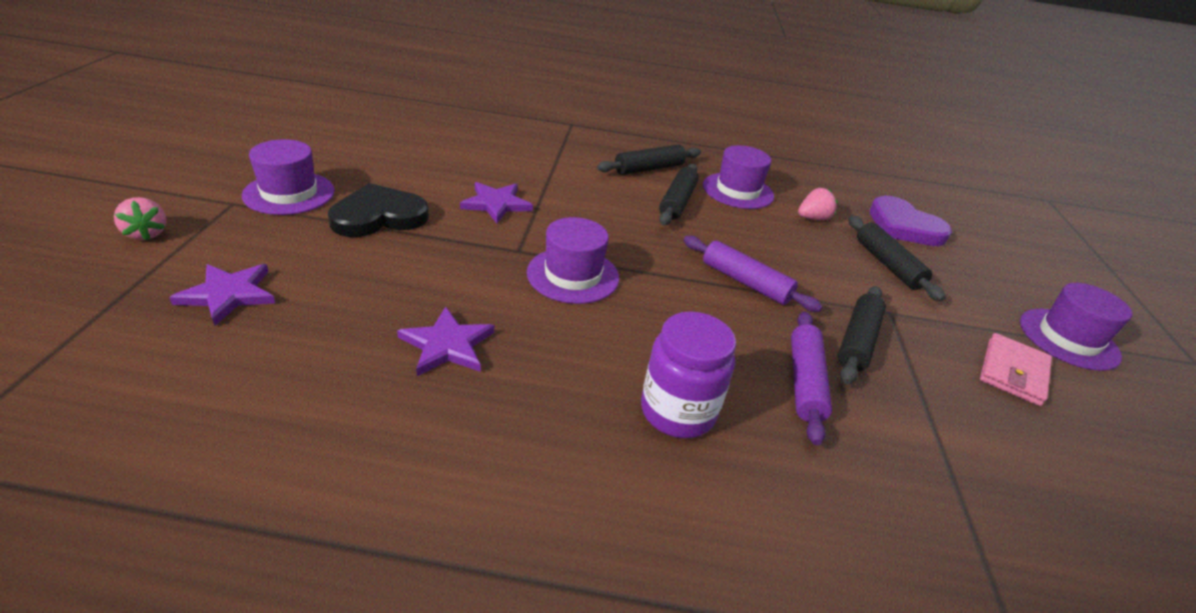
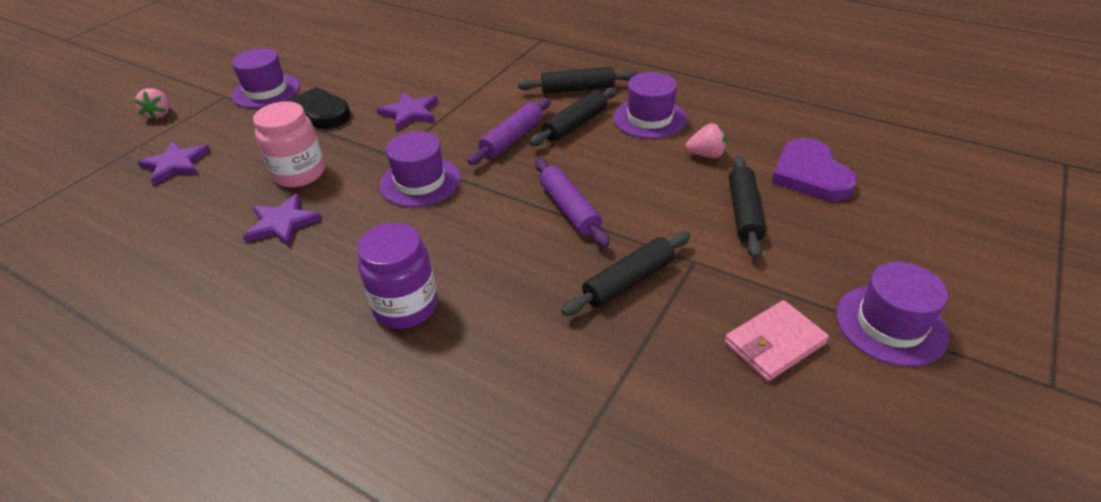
camera: 30 degrees right, 5 degrees up
(419, 284) = (299, 174): none -> pink jar
(805, 382) = (538, 306): purple rolling pin -> purple rolling pin (512, 139)

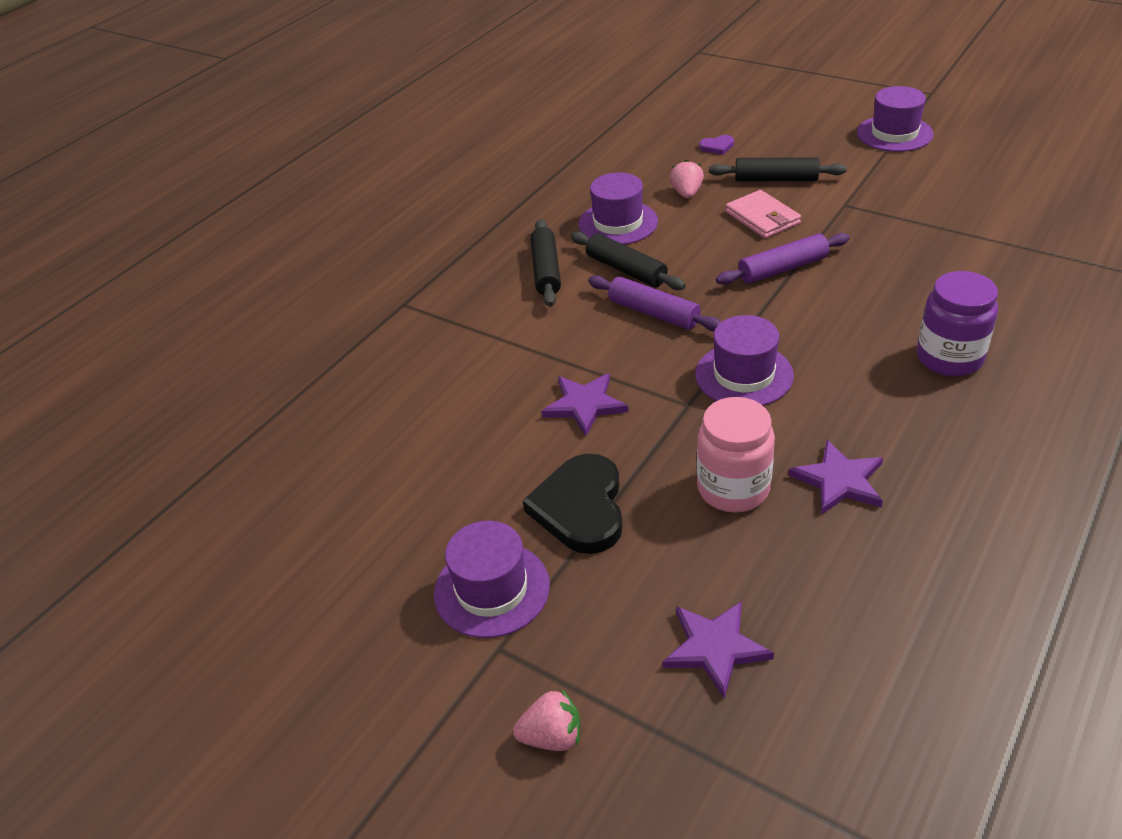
camera: 85 degrees left, 0 degrees up
(628, 281) = (878, 236): black rolling pin -> none
(774, 343) = (928, 176): pink wallet -> pink wallet (762, 218)
(810, 174) = (717, 147): purple heart -> purple heart, size x0.45

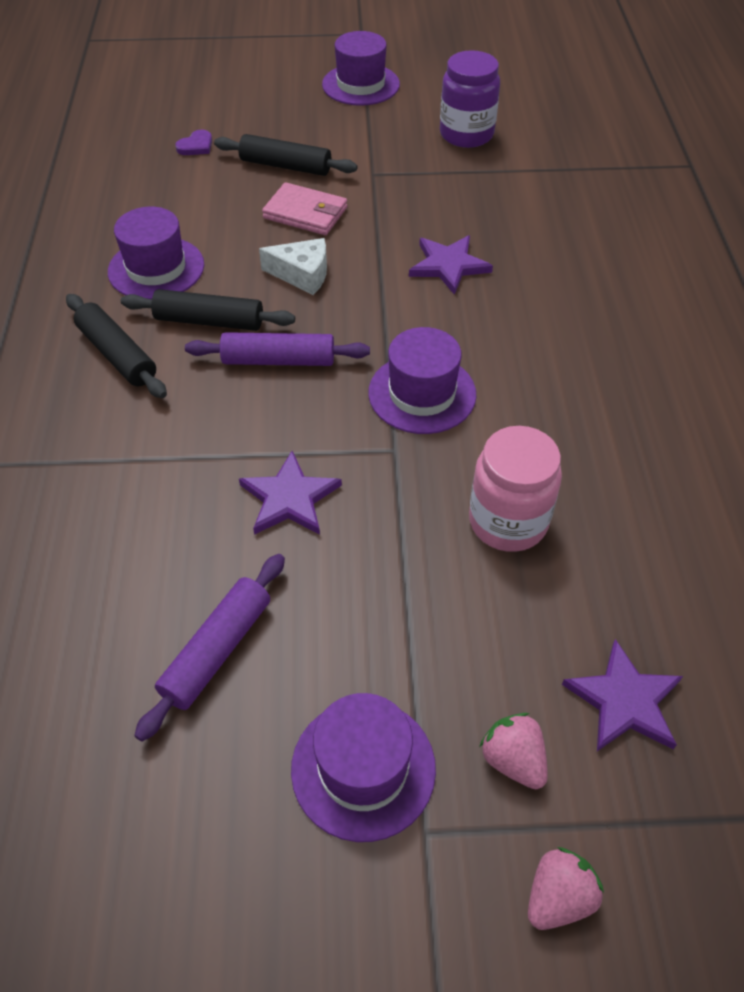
camera: 40 degrees left, 10 degrees up
(580, 507) = (380, 619): black heart -> none
(687, 193) = (205, 209): pink strawberry -> pink strawberry (513, 760)
(722, 260) = (302, 275): none -> white cheese
(776, 179) = (286, 166): black rolling pin -> black rolling pin turned 45 degrees clockwise
(782, 269) = (368, 263): purple rolling pin -> purple rolling pin (217, 651)
(839, 481) = (591, 467): purple star -> purple star (448, 265)
(949, 358) = (583, 301): purple jar -> purple jar (466, 134)

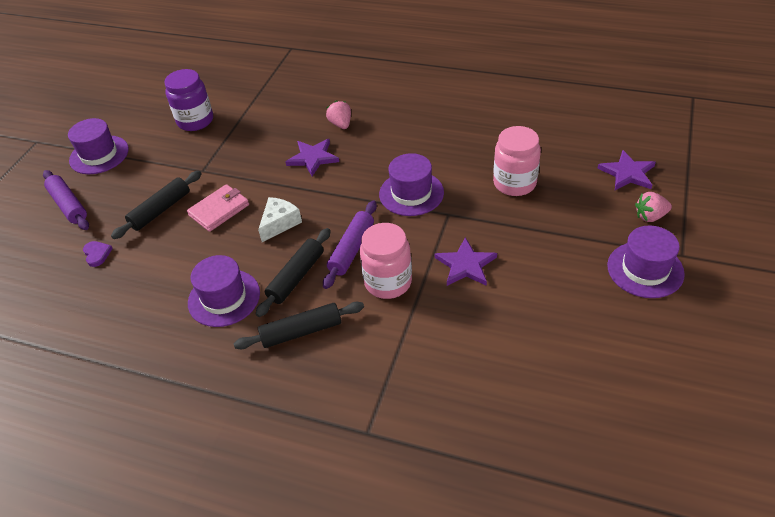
camera: 65 degrees left, 5 degrees down
(217, 651) = (562, 315): purple rolling pin -> purple rolling pin (69, 205)
(227, 416) = (388, 282): none -> pink jar
(558, 897) = (717, 219): pink strawberry -> pink strawberry (341, 124)

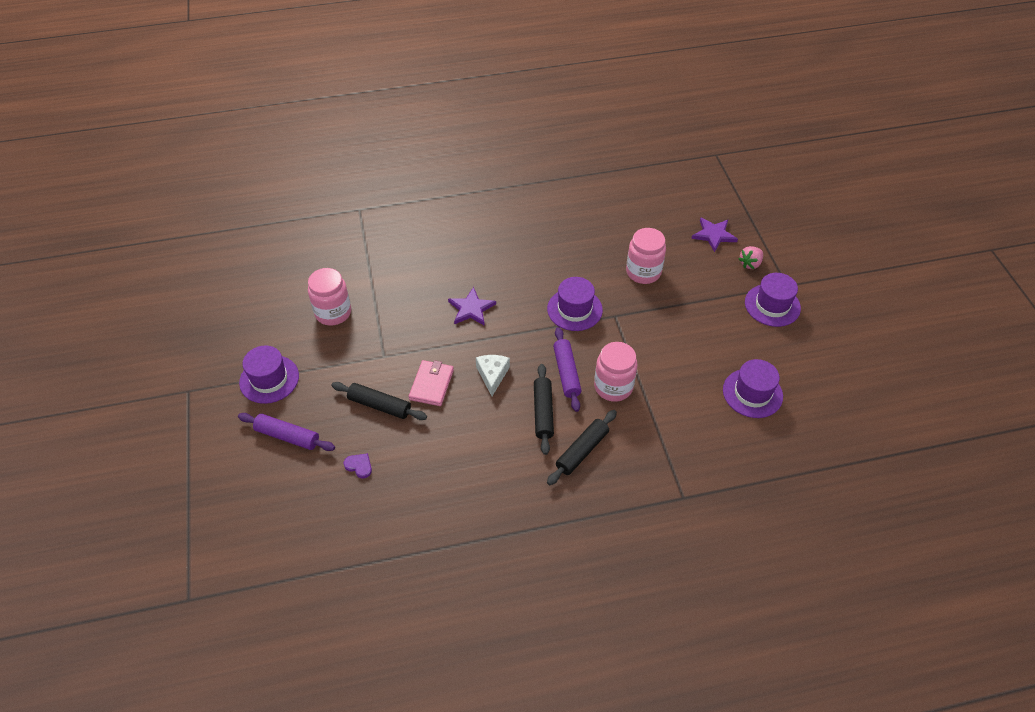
camera: 35 degrees left, 5 degrees up
(160, 210) = (379, 405): black rolling pin -> black rolling pin turned 75 degrees counterclockwise
(195, 121) = (333, 312): purple jar -> pink jar
(224, 298) = (501, 453): purple hat -> purple hat (752, 393)
(341, 124) = (469, 269): pink strawberry -> none
(466, 265) = (657, 351): purple star -> none

